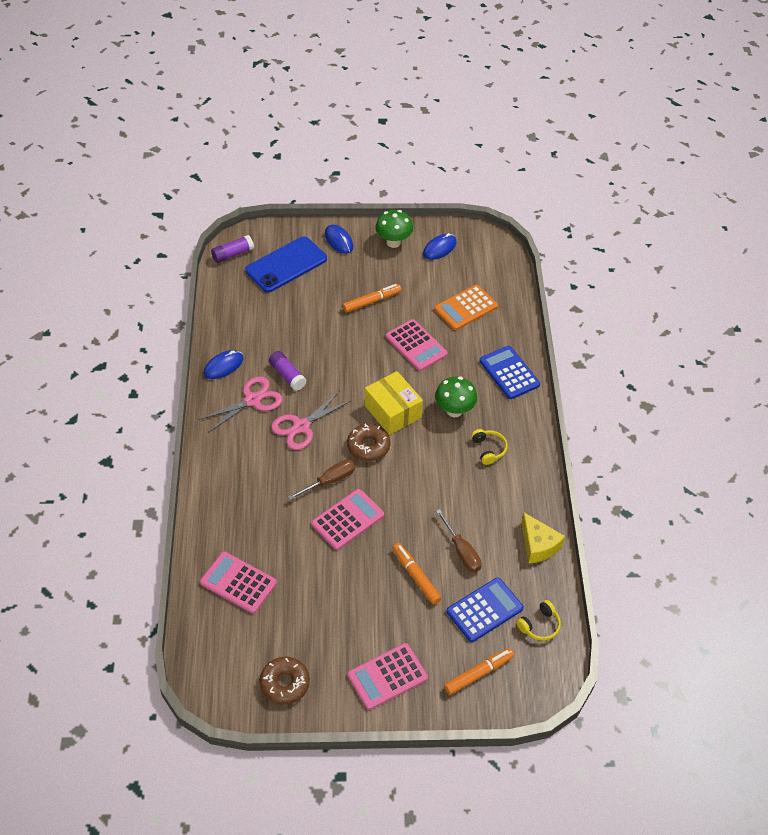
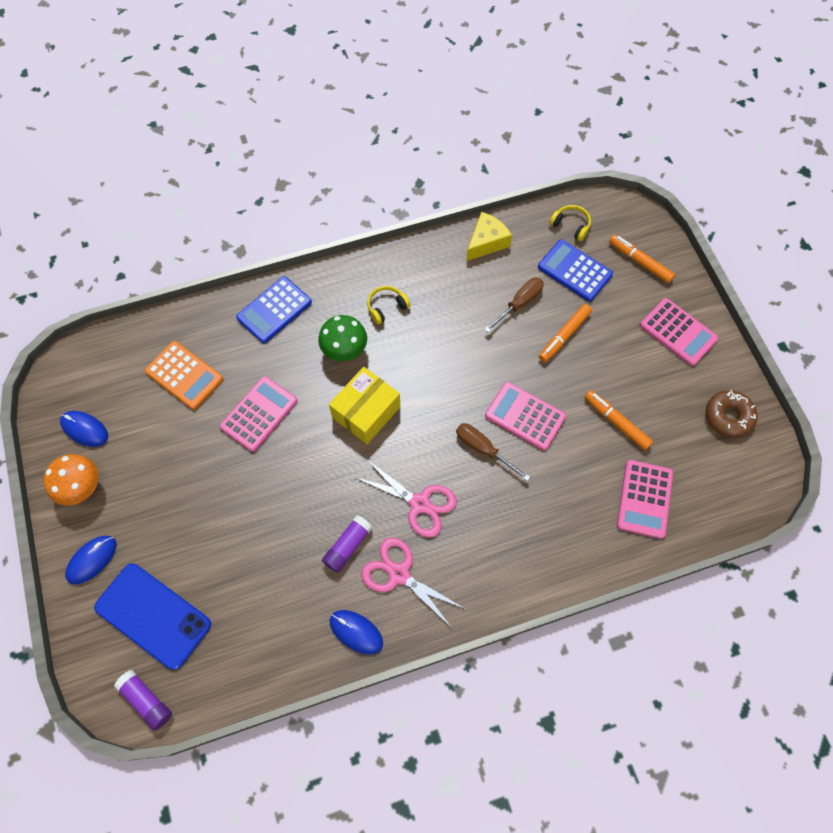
camera: 105 degrees left, 15 degrees up
(368, 446) = (423, 423): brown donut -> none
(372, 301) = (197, 484): orange marker -> orange marker (616, 422)
(393, 242) = (83, 488): green mushroom -> orange mushroom

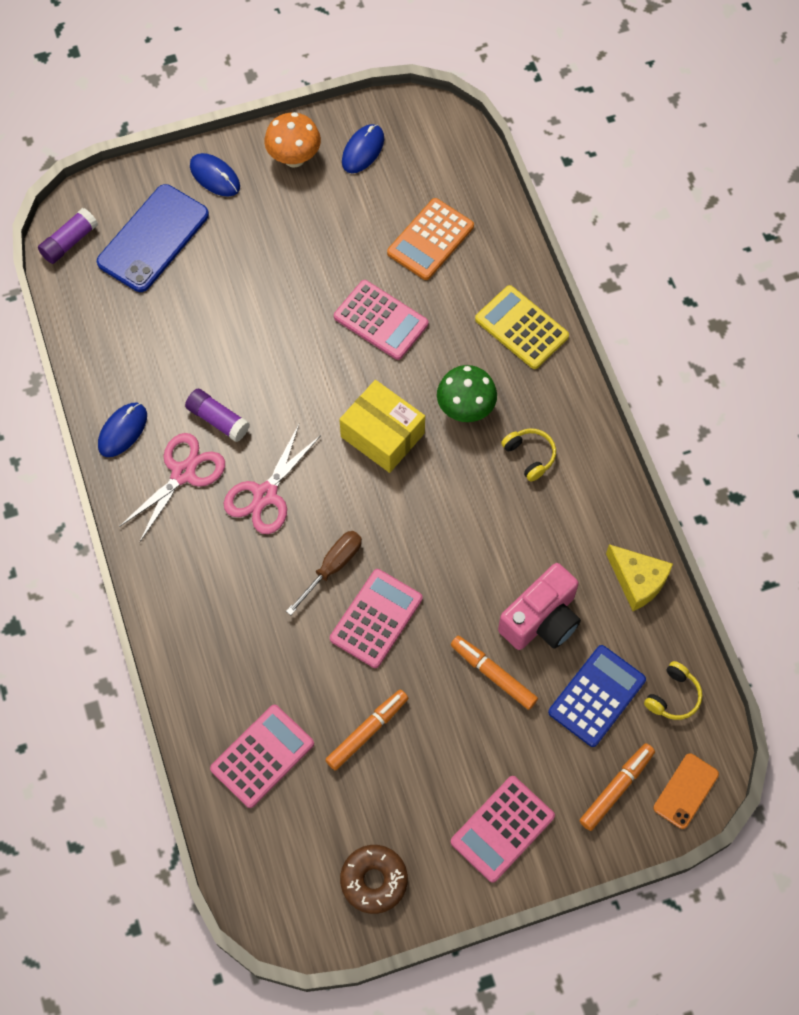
camera: 90 degrees right, 0 degrees up
(274, 310) = (521, 328): blue calculator -> yellow calculator
(519, 303) = (541, 620): brown screwdriver -> pink camera
(636, 222) = (685, 791): none -> orange phone
(644, 499) = (262, 756): pink calculator -> pink calculator turned 120 degrees clockwise

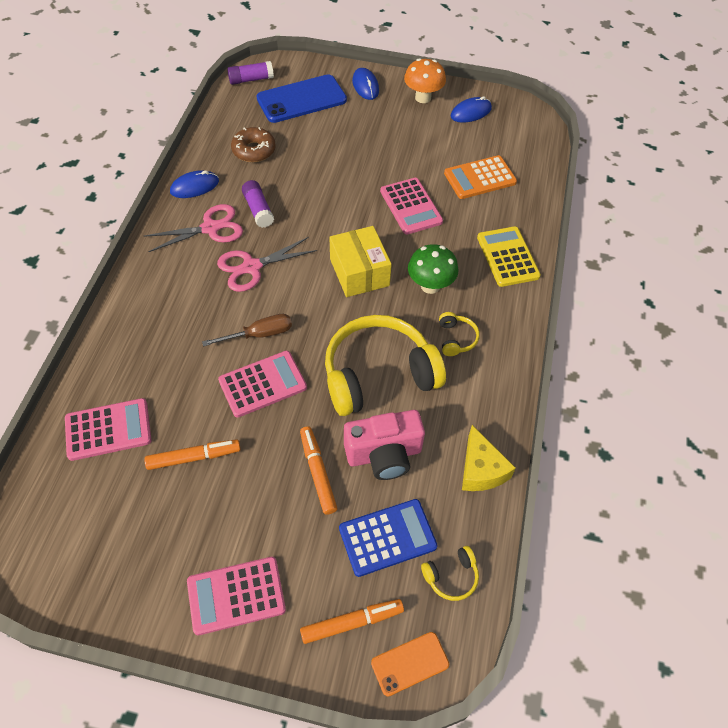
camera: 30 degrees right, 10 degrees down
(374, 880) = (109, 571): brown donut -> brown donut (254, 150)
(481, 540) = (378, 375): none -> yellow headphones

